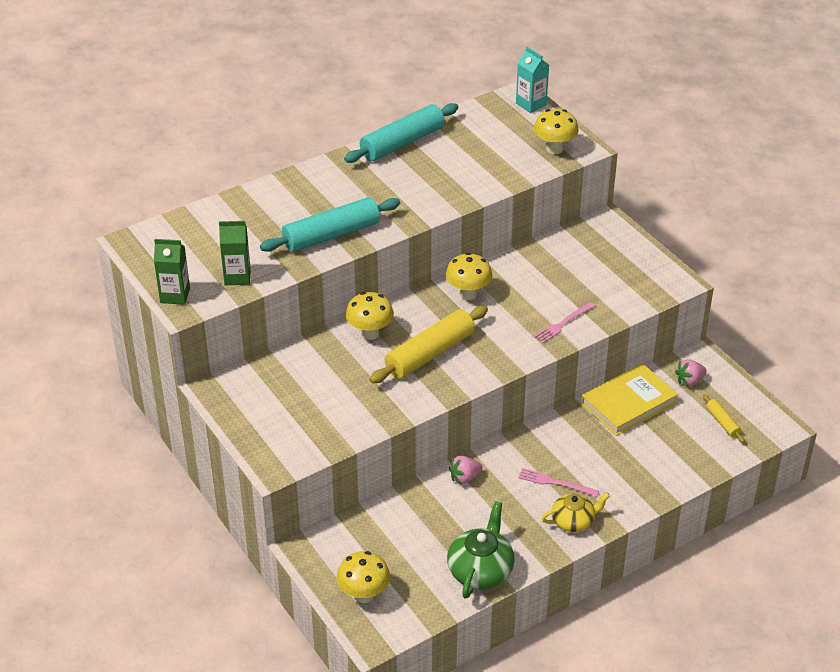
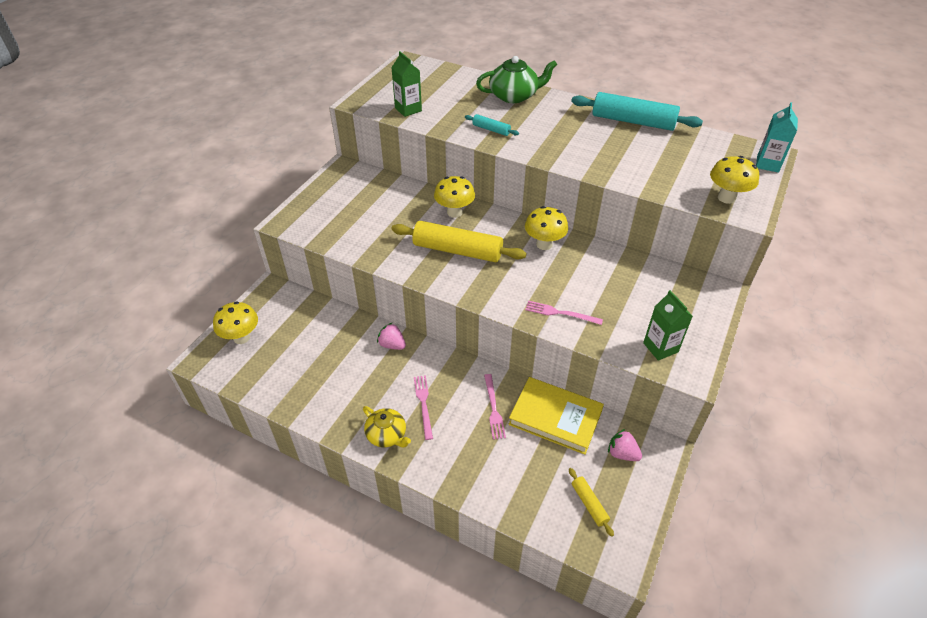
camera: 60 degrees right, 5 degrees up
(175, 295) = (368, 94): green carton -> green carton (660, 347)
(331, 235) = (491, 129): turquoise rolling pin -> turquoise rolling pin, size x0.47
(480, 570) = (299, 395): green teapot -> green teapot (514, 96)
(592, 438) = (493, 408): none -> pink fork
(722, 422) = (589, 504): yellow rolling pin -> yellow rolling pin turned 60 degrees counterclockwise

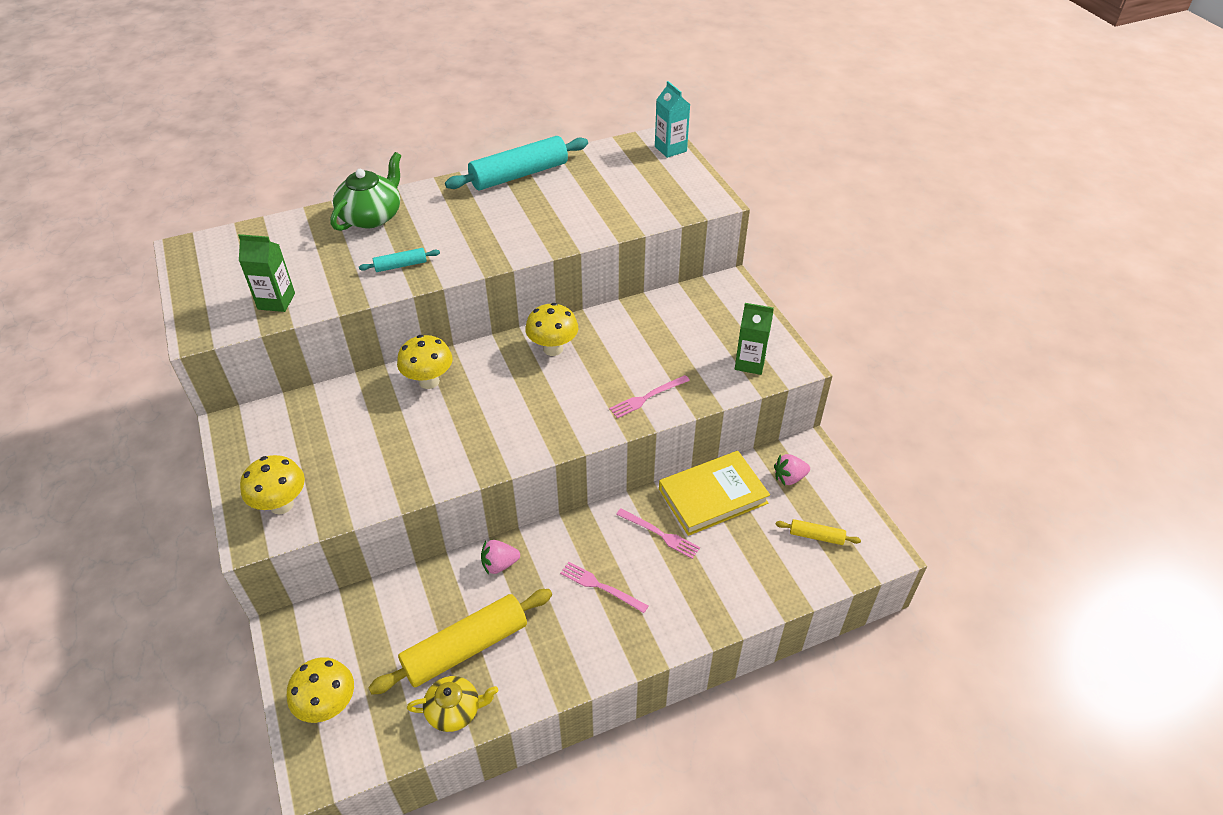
camera: 50 degrees left, 0 degrees up
(387, 435) = (607, 642): yellow teapot -> yellow teapot (455, 710)
(457, 250) = (485, 414): yellow rolling pin -> yellow rolling pin (465, 648)
(726, 198) = (680, 198): yellow mushroom -> yellow mushroom (281, 504)

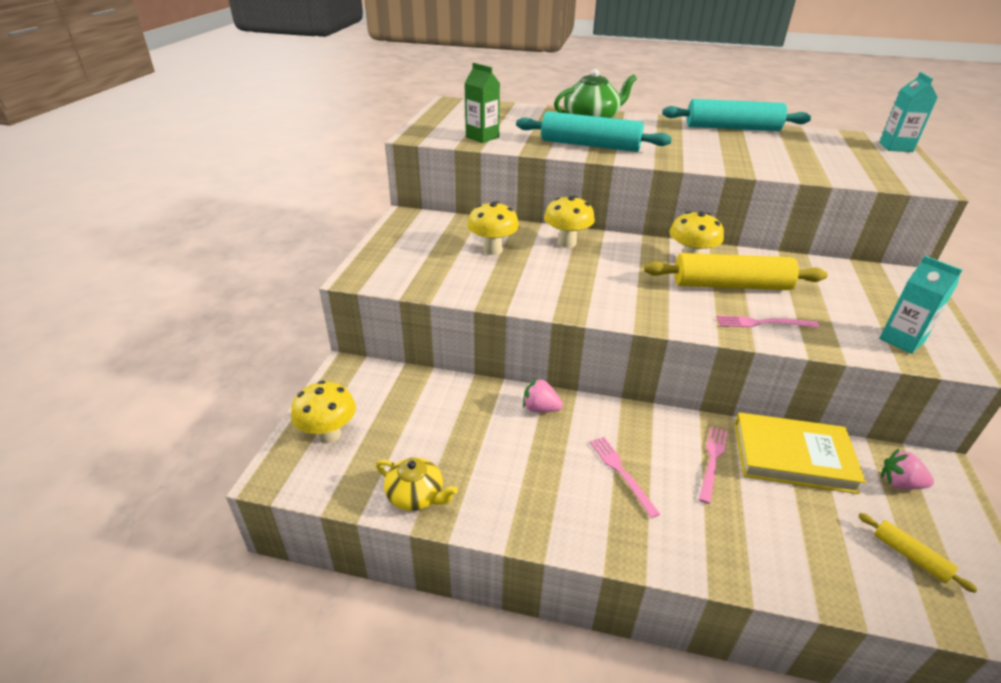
camera: 35 degrees right, 10 degrees down
(281, 504) = (395, 268): yellow mushroom -> yellow mushroom (492, 250)
(400, 265) = (590, 145): turquoise rolling pin -> turquoise rolling pin, size x2.14
(465, 648) = (464, 453): yellow rolling pin -> yellow rolling pin (730, 285)
(660, 534) = (712, 460): pink fork -> pink fork turned 135 degrees counterclockwise
(750, 363) = (901, 340): green carton -> turquoise carton

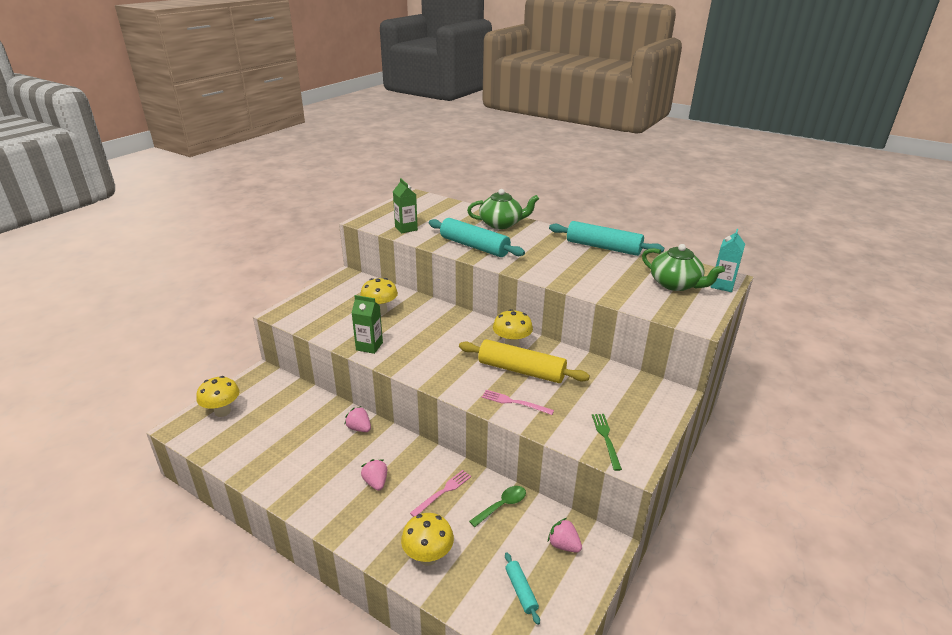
camera: 20 degrees right, 5 degrees down
(416, 495) = (244, 461): yellow teapot -> none
(520, 294) = (369, 346): none -> green carton
(567, 243) = (435, 315): yellow mushroom -> yellow mushroom (428, 557)
(621, 472) = (376, 482): pink fork -> pink strawberry
(792, 457) = (502, 505): yellow book -> green spoon
(852, 152) = (675, 284): none -> green teapot
(901, 340) = (606, 438): turquoise carton -> green fork
(910, 556) = (521, 591): yellow rolling pin -> turquoise rolling pin

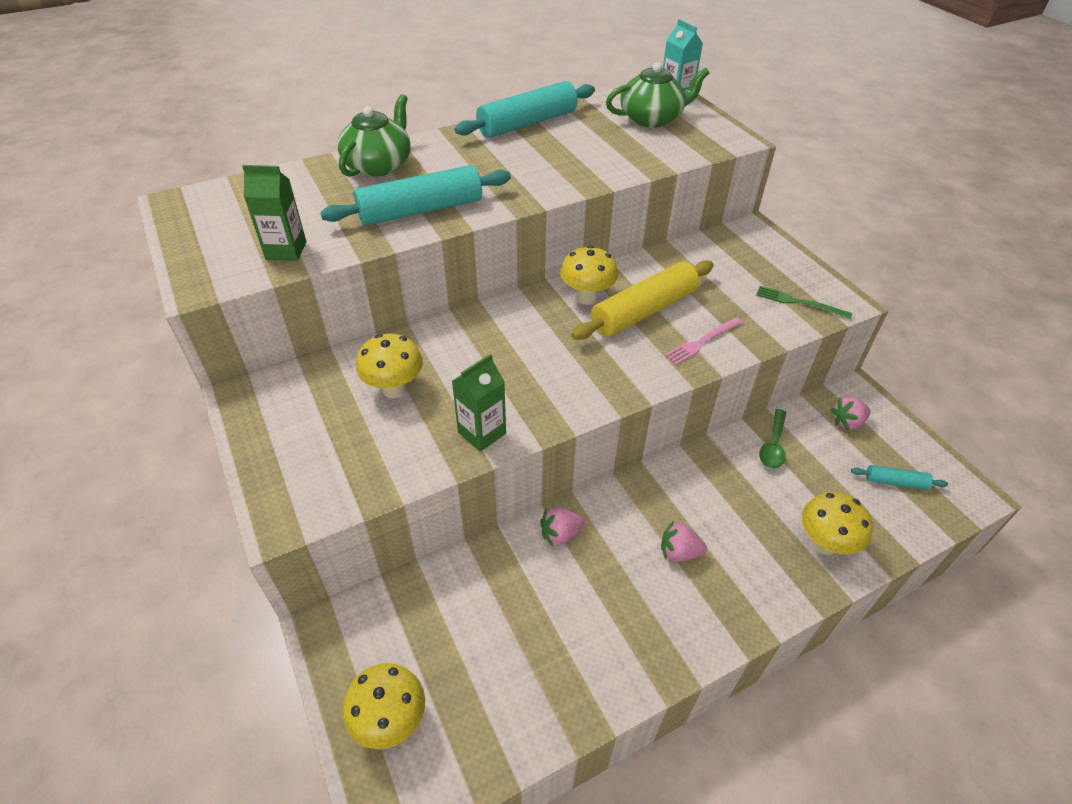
camera: 60 degrees left, 15 degrees up
(443, 492) = (728, 490): pink fork -> none
(502, 505) = (773, 446): green spoon -> green spoon turned 150 degrees counterclockwise

